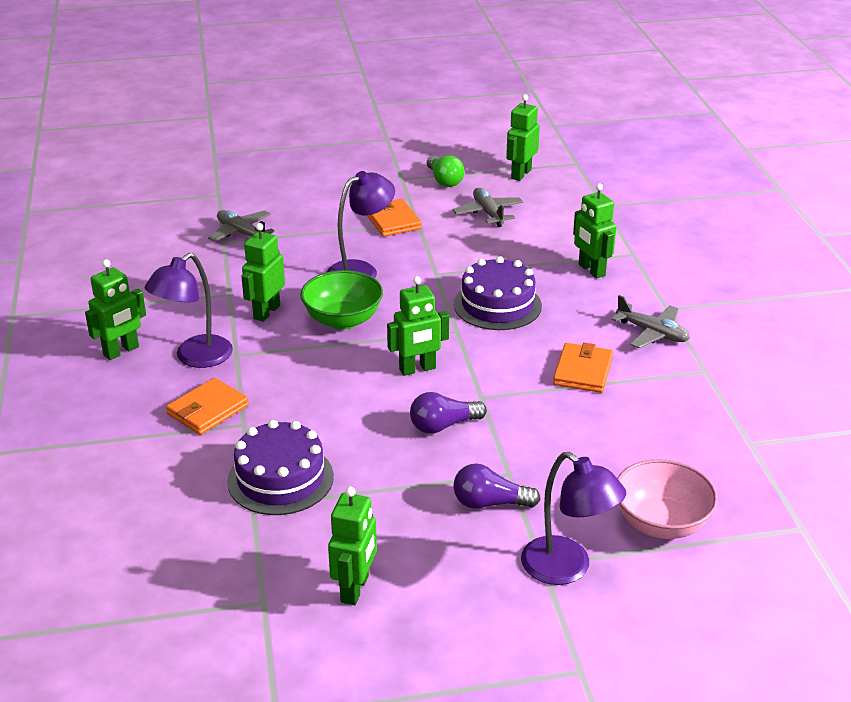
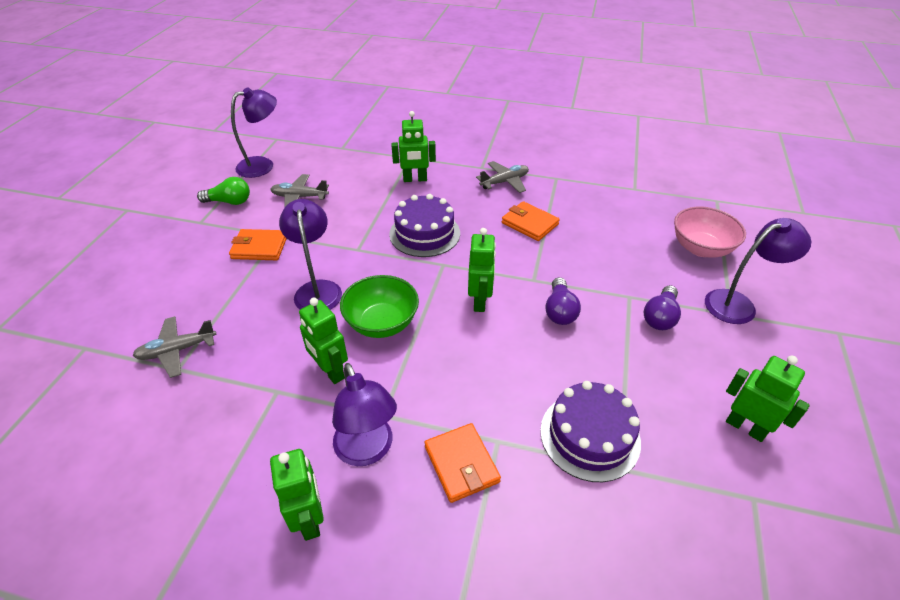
camera: 65 degrees left, 10 degrees up
(520, 174) = (263, 165): green robot -> purple lamp

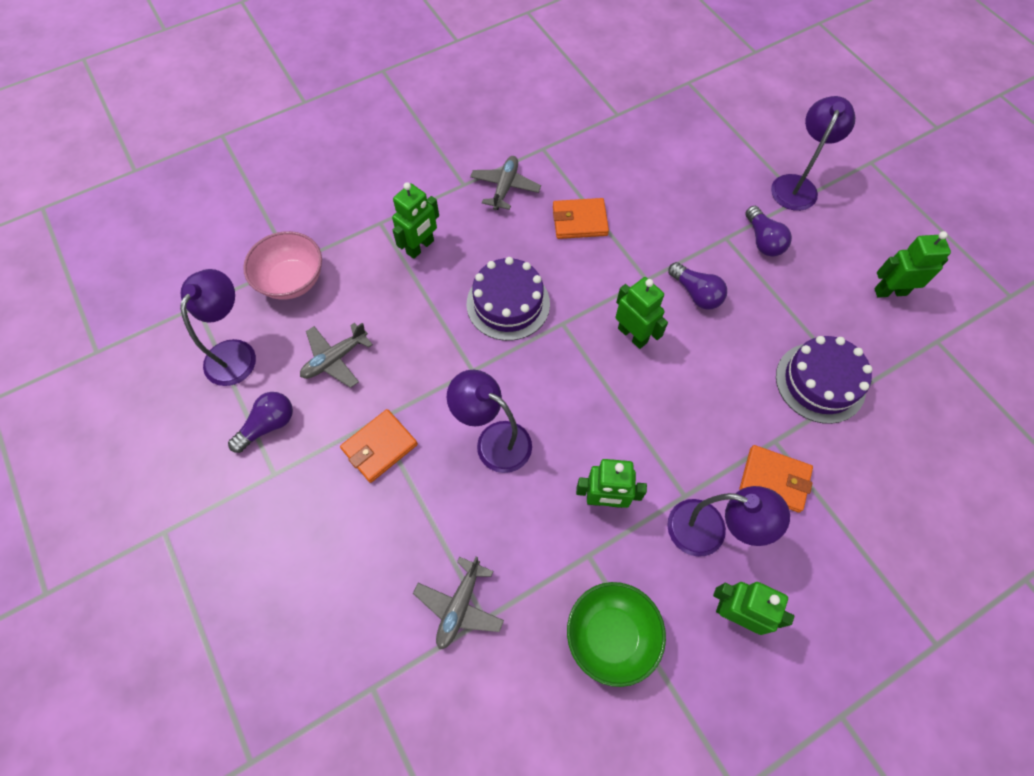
camera: 45 degrees left, 20 degrees up
(229, 202) = (268, 425): green light bulb -> purple light bulb
(382, 323) = (587, 423): green bowl -> green bowl (611, 636)
(700, 248) = (725, 147): pink bowl -> pink bowl (292, 280)

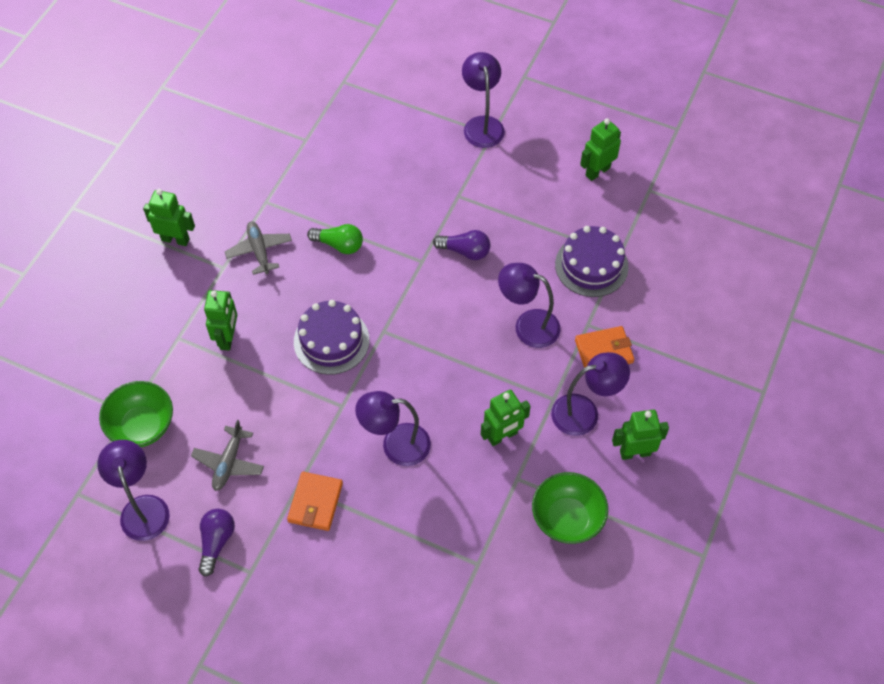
camera: 35 degrees left, 5 degrees down
(292, 280) = (142, 426): pink bowl -> green bowl
(459, 606) = (455, 567): grey plane -> none
(579, 221) = (339, 245): orange wallet -> green light bulb
(632, 335) = (441, 309): green robot -> green robot (175, 239)
(710, 403) = (528, 325): none -> purple lamp
(763, 240) = (486, 182): purple light bulb -> none

